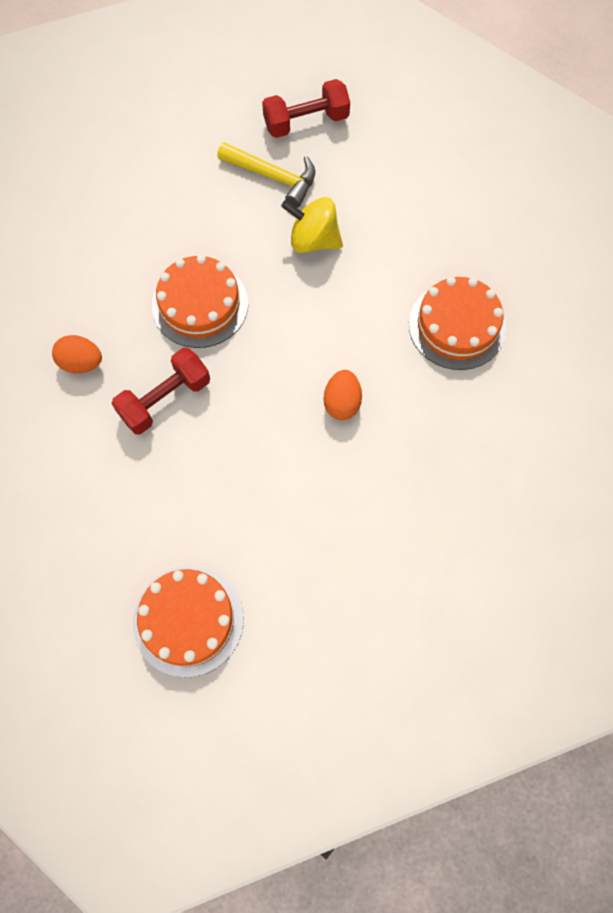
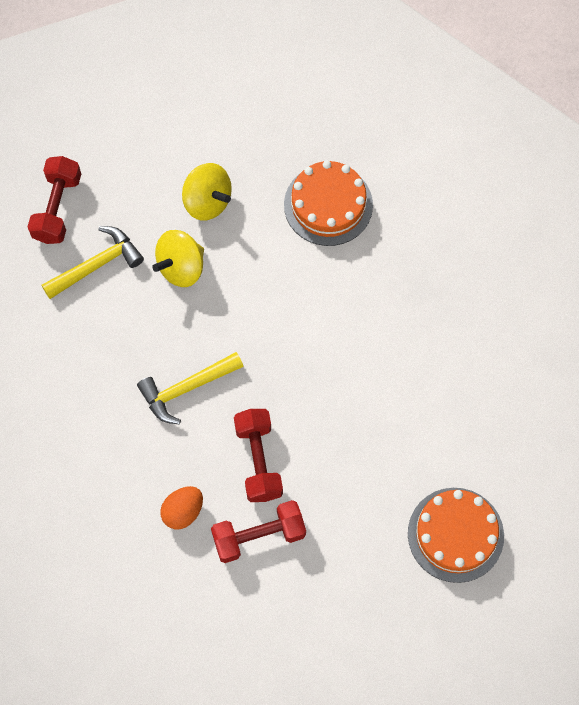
camera: 60 degrees left, 0 degrees up
(91, 438) = (259, 536): none -> red dumbbell
(200, 304) = (186, 389): orange cake -> yellow hammer
(342, 403) = (343, 327): orange egg -> none
(390, 227) = (207, 201): none -> yellow spinning top

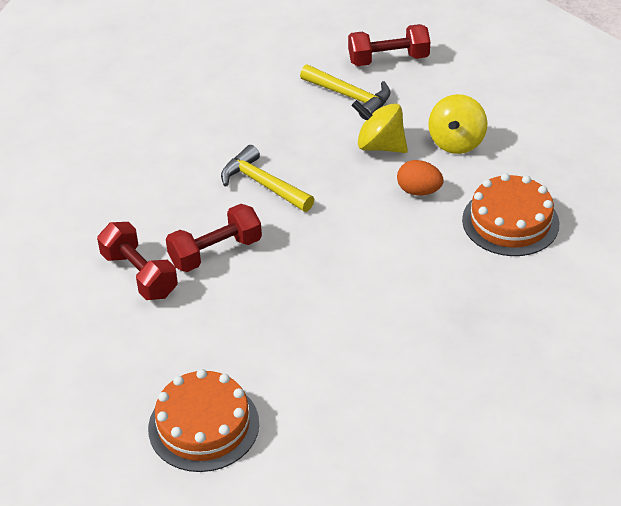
camera: 70 degrees right, 25 degrees down
(183, 511) = (142, 217): orange egg -> orange egg (419, 191)

